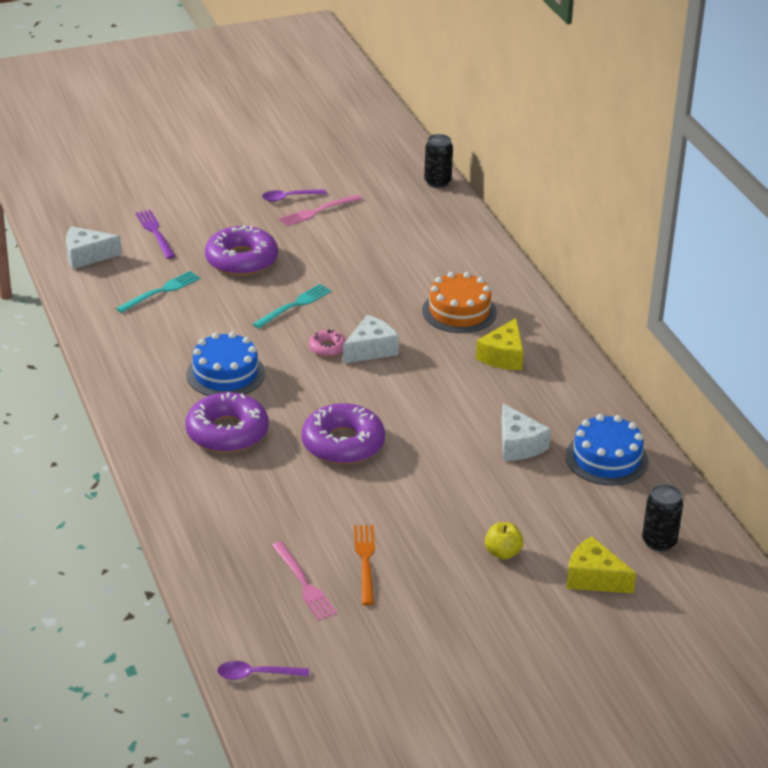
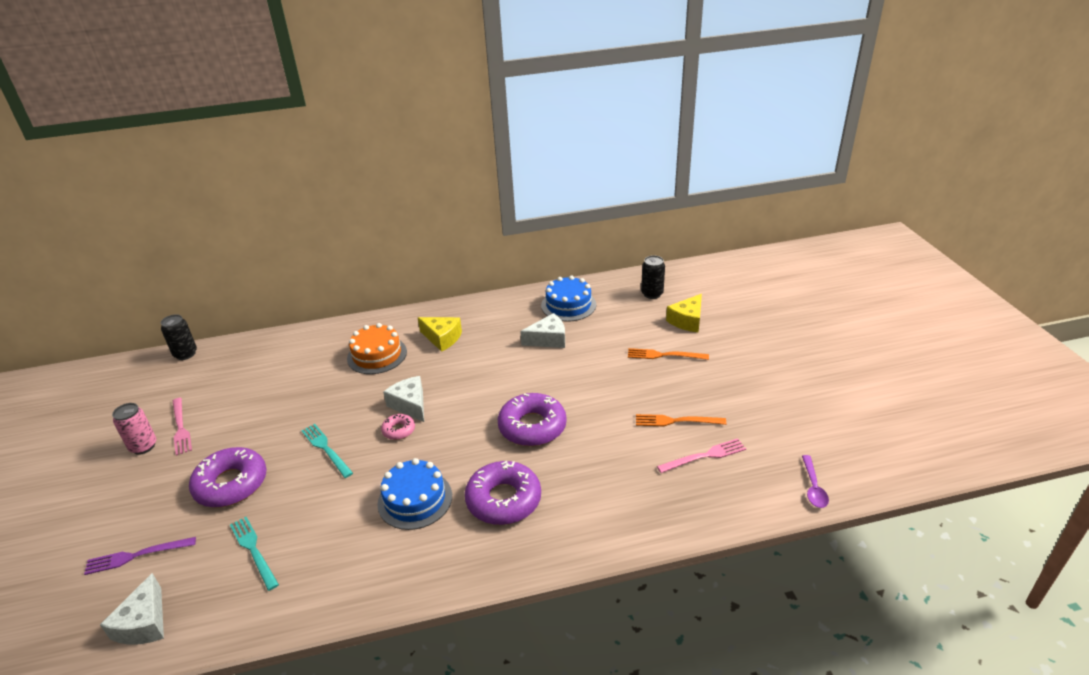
camera: 80 degrees left, 0 degrees up
(289, 198) = (143, 446): purple spoon -> pink can
(503, 553) = (664, 355): yellow apple -> orange fork

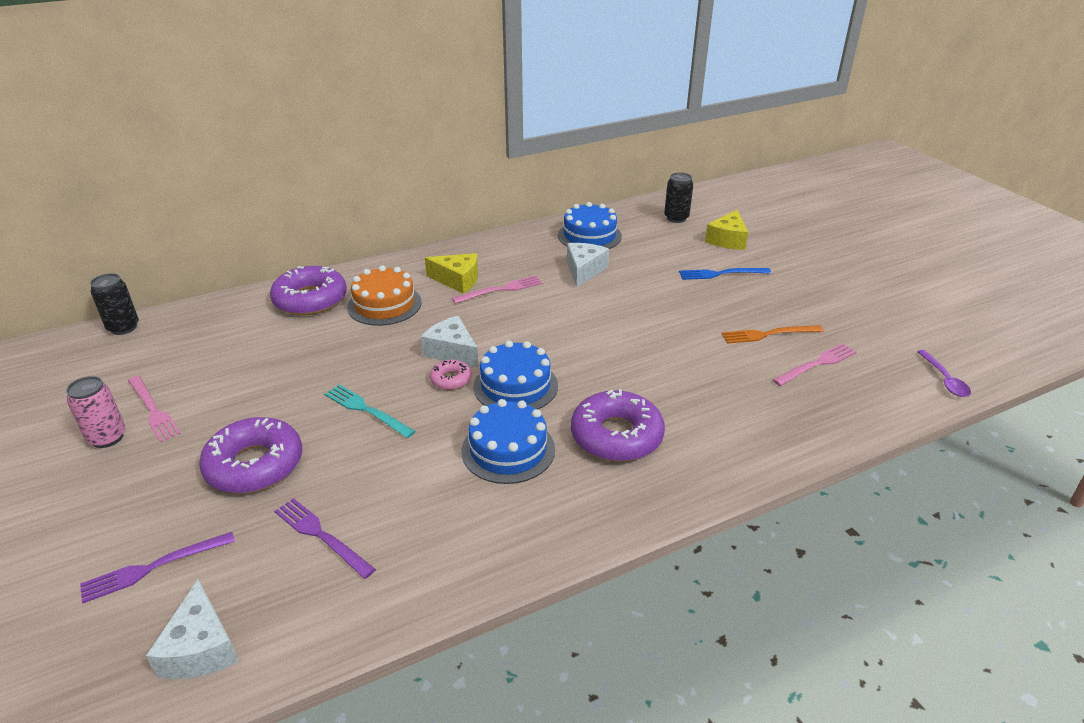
camera: 15 degrees left, 0 degrees up
(254, 550) = (321, 536): turquoise fork -> purple fork
(445, 443) = (515, 386): none -> blue cake
(472, 351) = (500, 290): none -> pink fork
(532, 426) = (611, 357): purple donut -> purple donut (310, 299)
(548, 339) = (584, 270): white cheese -> white cheese turned 45 degrees counterclockwise
(664, 355) = (721, 274): orange fork -> blue fork

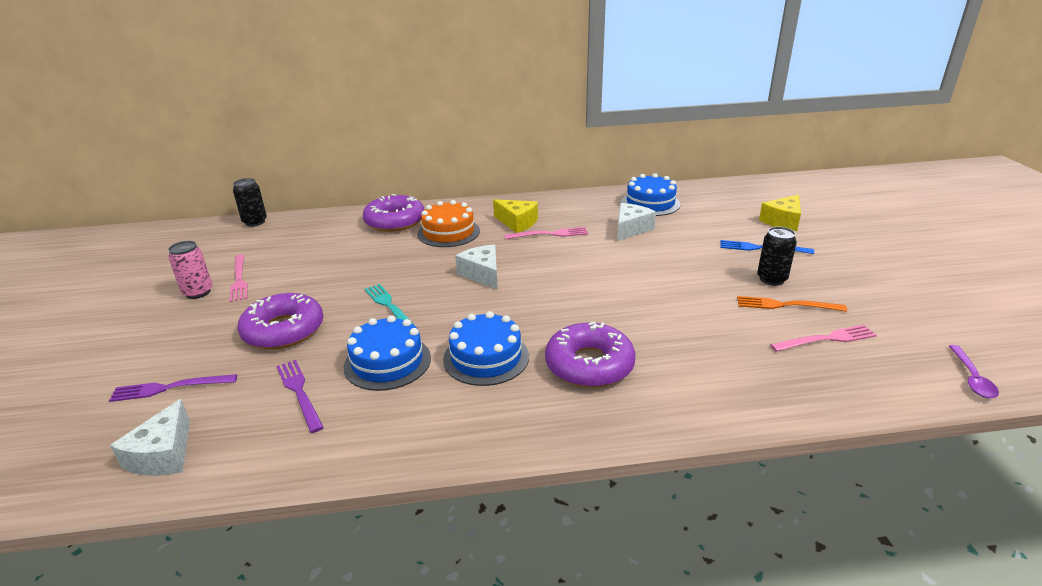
camera: 20 degrees right, 5 degrees down
(451, 379) = (469, 295): pink donut -> none
(515, 386) = (521, 309): blue cake -> blue cake (387, 362)
(676, 218) = (740, 199): black can -> black can (771, 279)

